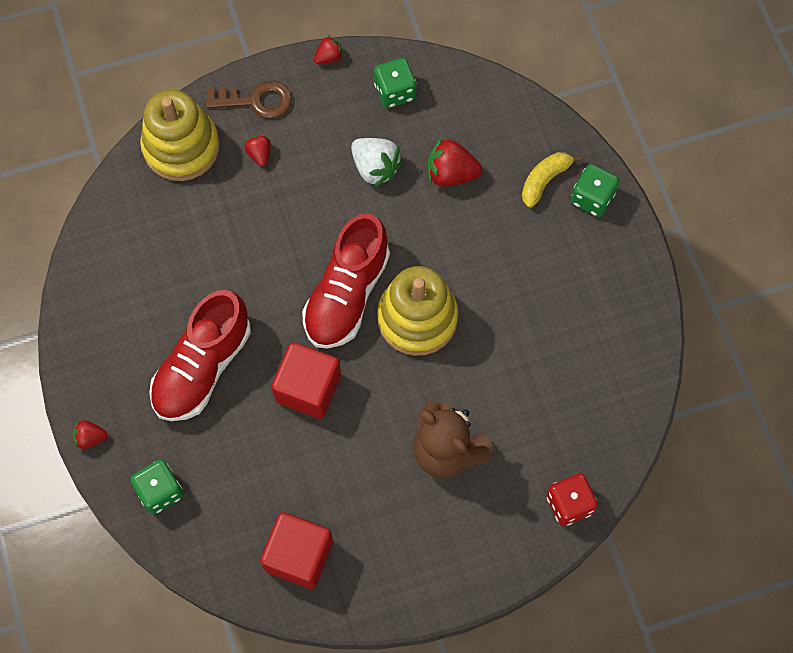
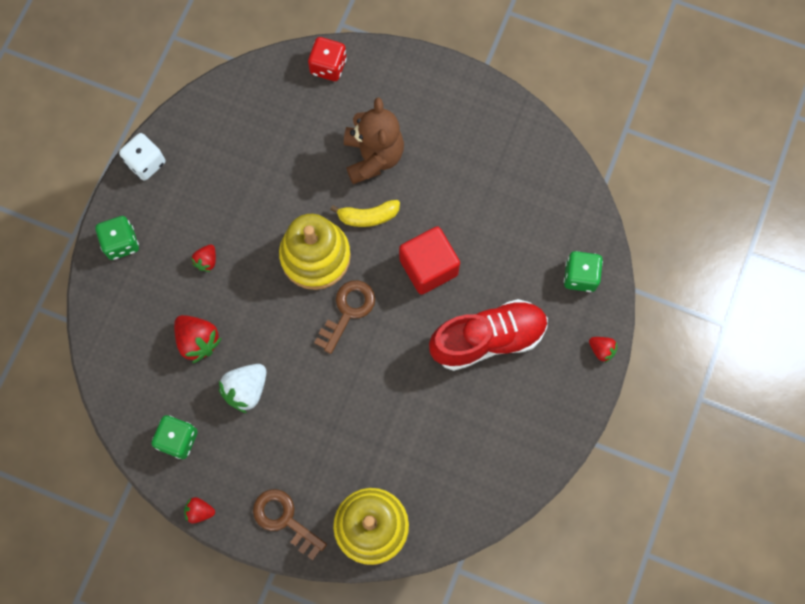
camera: 140 degrees left, 5 degrees up
(259, 154) = (319, 471): red strawberry -> red strawberry (206, 261)
(299, 555) = (522, 166): red cube -> none
(347, 294) = (347, 311): red shoe -> brown key
(375, 168) = (246, 389): white strawberry -> white strawberry turned 135 degrees counterclockwise
(544, 180) = (140, 282): yellow banana -> yellow banana (368, 216)
(641, 279) = (146, 163): none -> white dice

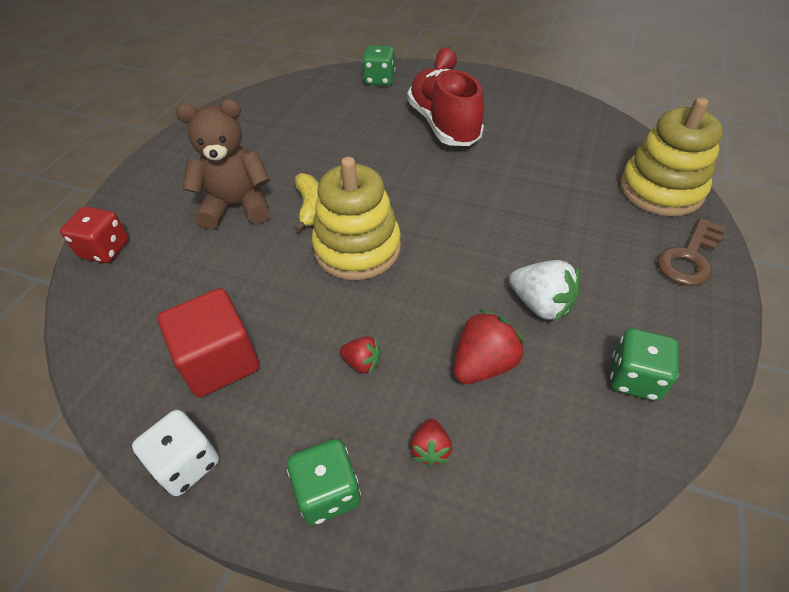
camera: 90 degrees left, 25 degrees down
(199, 511) = (723, 344): red strawberry -> red strawberry (430, 449)
(347, 311) = (425, 218): brown key -> none
(428, 267) = (371, 162): red cube -> red cube (219, 361)

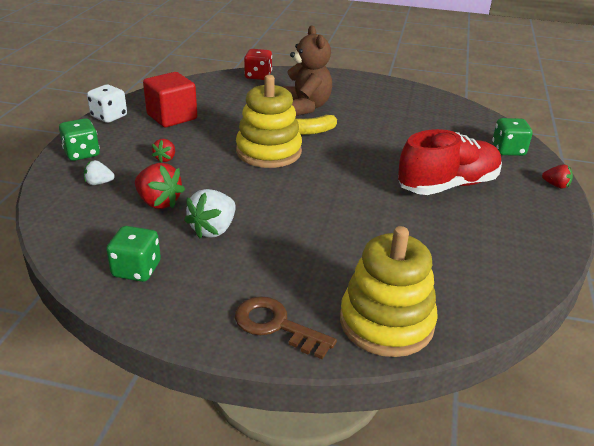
camera: 80 degrees right, 15 degrees down
(430, 449) = (99, 183): red strawberry -> white strawberry

